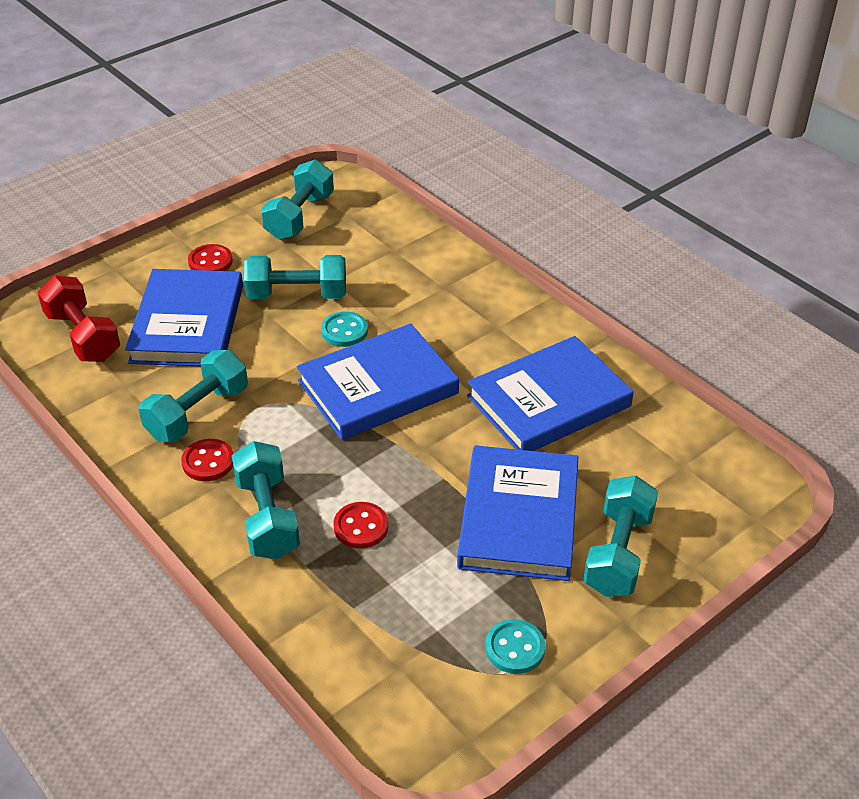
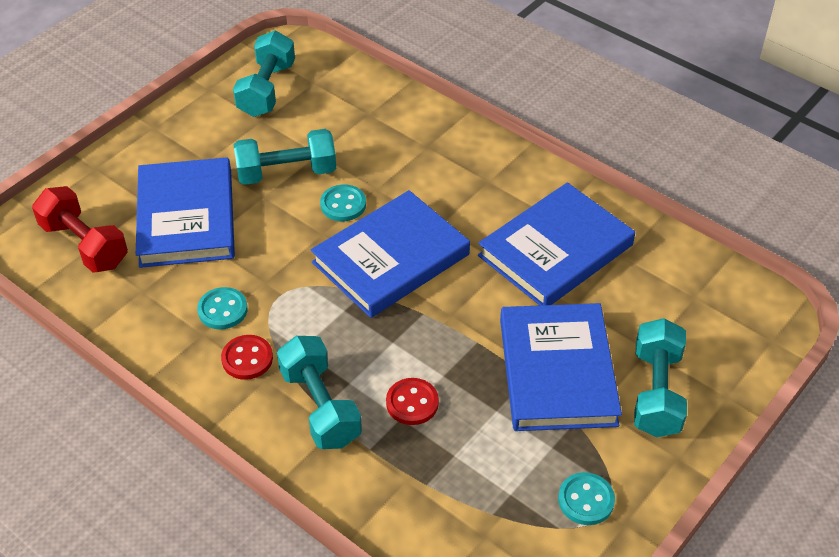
camera: 10 degrees left, 5 degrees up
(197, 413) = (222, 310): turquoise dumbbell -> turquoise button
(210, 262) = (191, 148): red button -> none

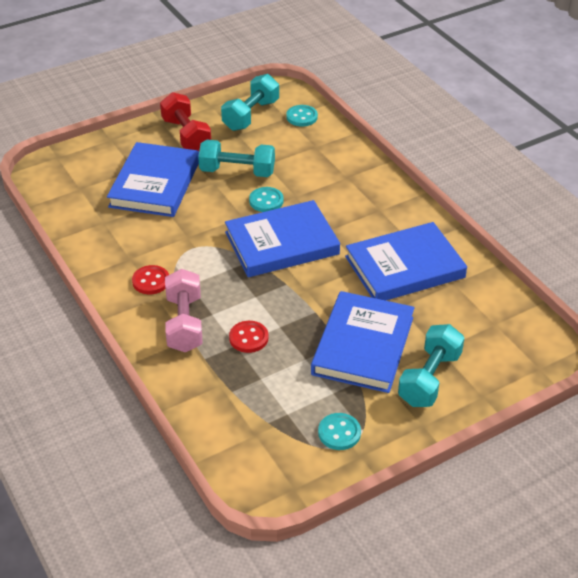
camera: 20 degrees right, 5 degrees down
(84, 245) = (80, 185): red dumbbell -> red dumbbell (186, 135)
(222, 310) = (150, 247): turquoise button -> turquoise button (302, 117)
(320, 406) = (184, 323): turquoise dumbbell -> pink dumbbell

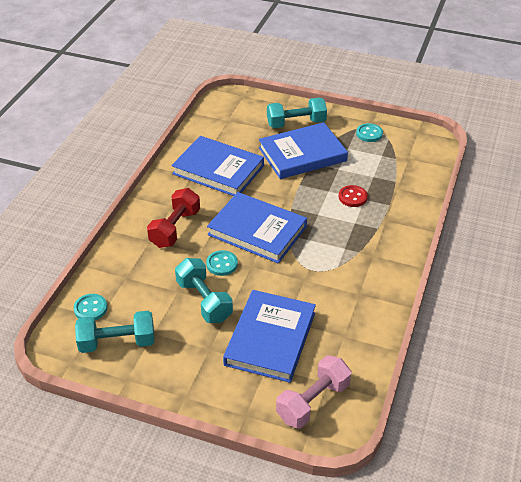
camera: 130 degrees left, 0 degrees up
(151, 281) = (365, 268): red button -> none
(155, 184) = (270, 338): blue book -> blue book turned 45 degrees counterclockwise
(184, 323) = (377, 229): pink dumbbell -> pink dumbbell (313, 402)
(186, 135) = (188, 365): red dumbbell -> red dumbbell (175, 228)

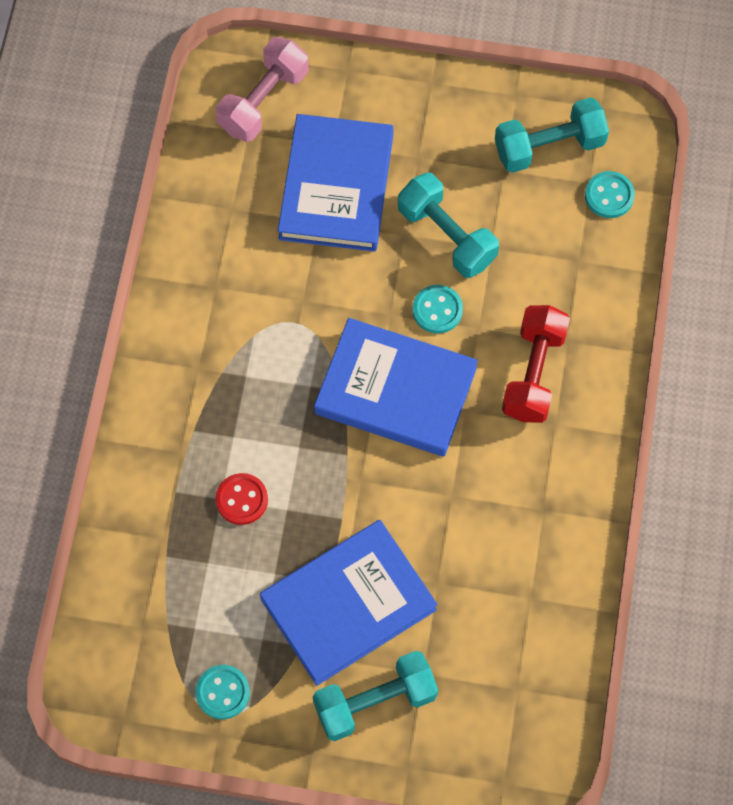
camera: 170 degrees right, 25 degrees up
(218, 170) = (498, 532): blue book -> none

